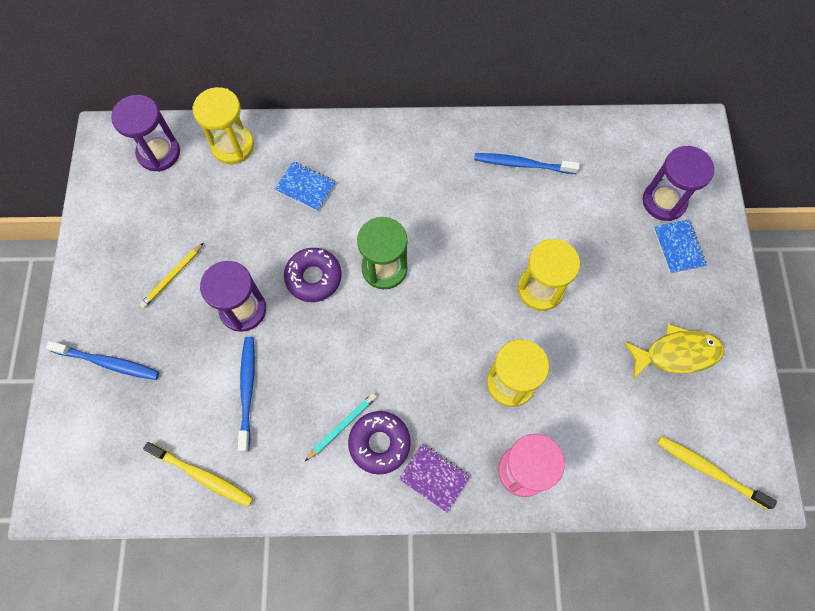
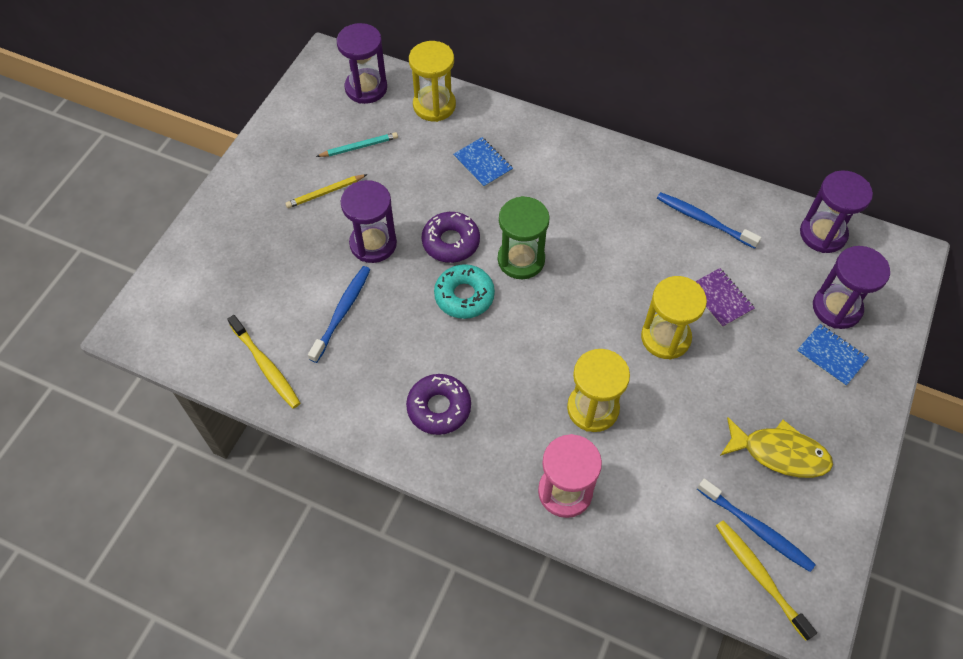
camera: 25 degrees right, 10 degrees down
(108, 363) = (234, 240): blue toothbrush -> blue toothbrush (756, 529)
(342, 426) = (412, 378): turquoise pencil -> turquoise pencil (359, 147)
(351, 325) = (464, 296): none -> turquoise donut
(434, 478) = (475, 460): purple notebook -> purple notebook (720, 298)
(624, 137) = (823, 234): none -> purple hourglass
(678, 247) = (831, 356): blue notebook -> blue notebook turned 60 degrees counterclockwise

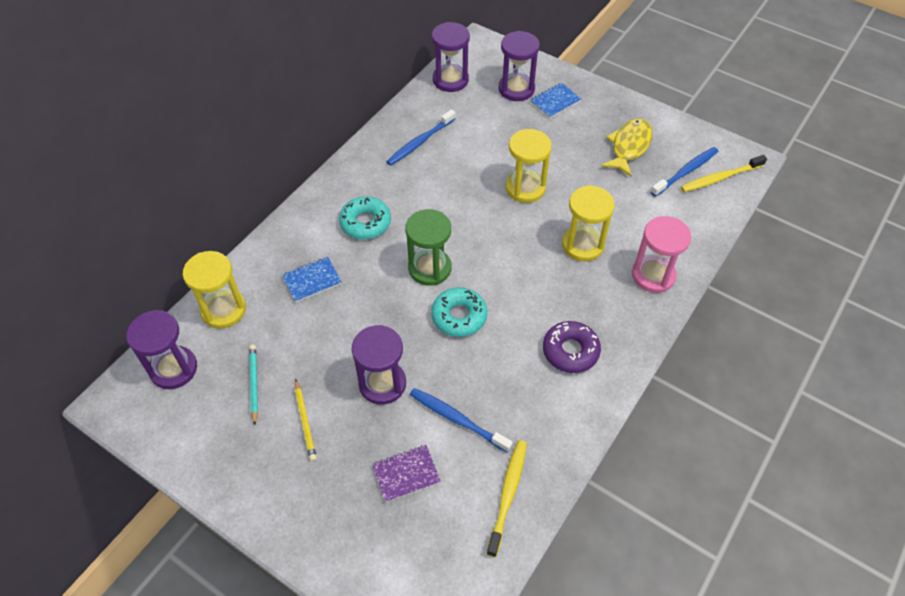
camera: 80 degrees left, 5 degrees down
(266, 366) = (508, 494): yellow toothbrush -> yellow toothbrush turned 45 degrees counterclockwise
(451, 242) = (397, 318): purple donut -> none
(568, 192) = (365, 223): none -> turquoise donut
(720, 298) = (496, 149): purple notebook -> purple notebook (406, 474)

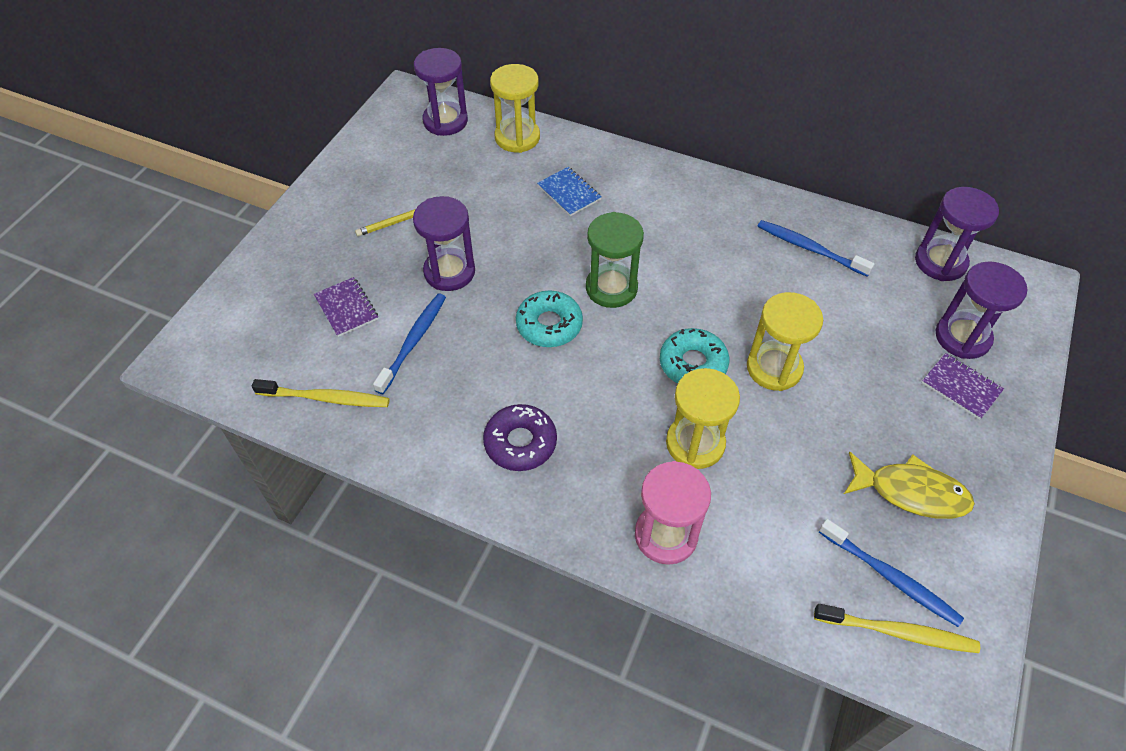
camera: 80 degrees right, 0 degrees up
(254, 383) = (437, 177): turquoise pencil -> none
(365, 223) = (661, 221): turquoise donut -> turquoise donut (693, 364)
(555, 101) = (961, 387): blue notebook -> purple notebook
(720, 178) = (898, 632): yellow toothbrush -> yellow toothbrush turned 135 degrees clockwise

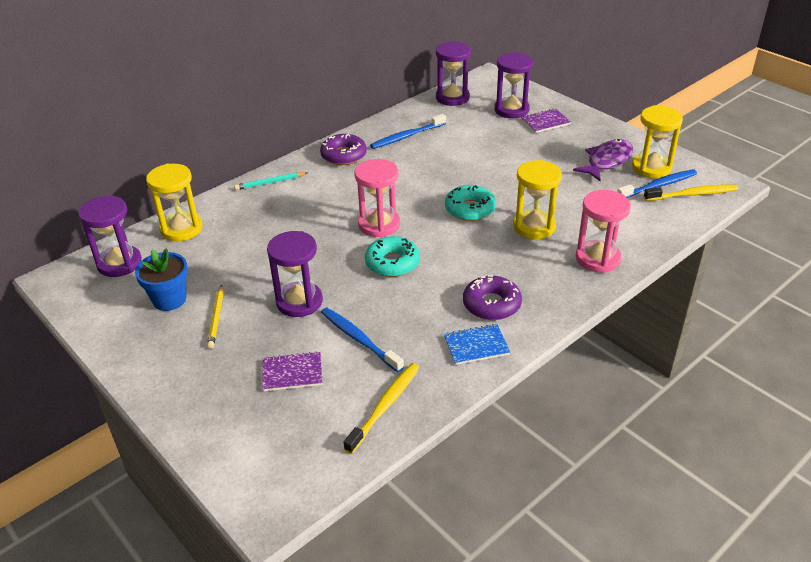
camera: 65 degrees left, 15 degrees down
(411, 177) = (169, 299): none -> blue flower pot
(569, 193) = (268, 219): blue notebook -> blue notebook (476, 346)
(611, 288) = (379, 225): green hourglass -> pink hourglass
(633, 167) = (270, 183): none -> turquoise pencil
(726, 206) = (344, 155): none -> purple donut
(774, 368) = (493, 179): yellow hourglass -> yellow hourglass (651, 168)
(898, 632) = (693, 194): yellow toothbrush -> yellow toothbrush turned 45 degrees clockwise
(911, 492) = (607, 161): yellow fish -> purple fish

